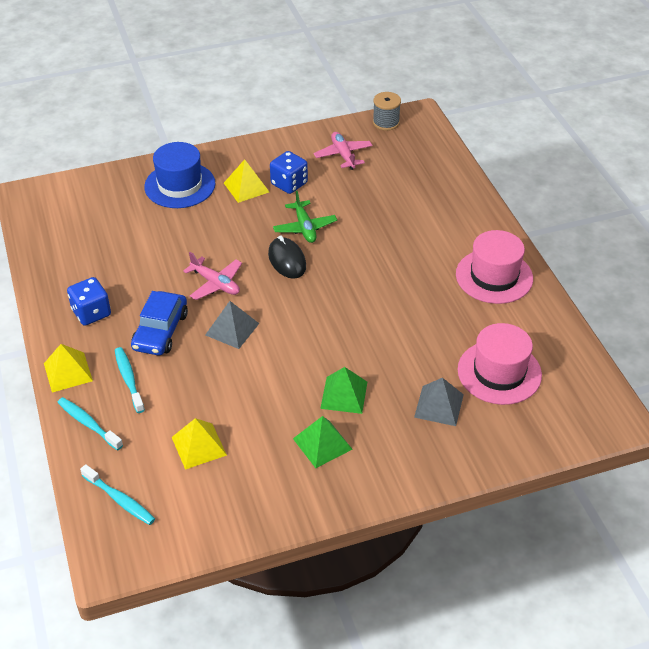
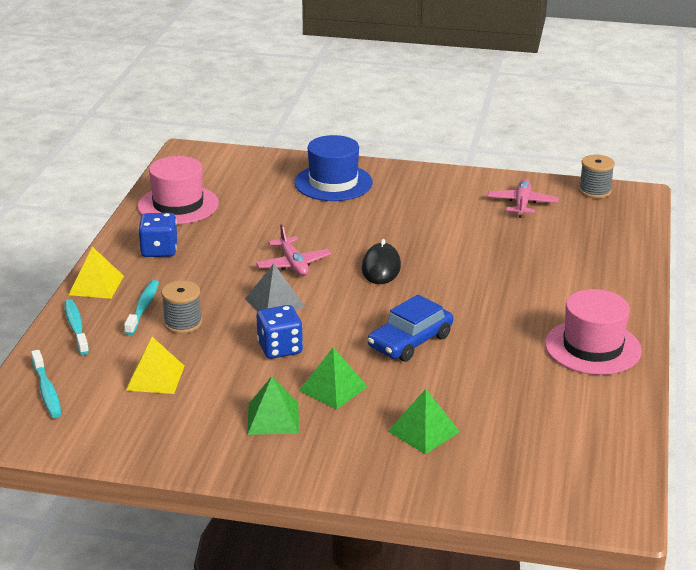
camera: 30 degrees right, 15 degrees down
(160, 331) = (207, 282): blue car -> blue car (410, 341)
(175, 381) = (183, 323): none -> grey spool
(246, 187) = (396, 202): yellow pyramid -> none
(289, 184) = (442, 211): blue dice -> blue dice (280, 348)
(304, 227) = (424, 248): green plane -> none
(439, 405) = (424, 431): grey pyramid -> green pyramid
(499, 372) = (518, 427): pink hat -> pink hat (178, 205)

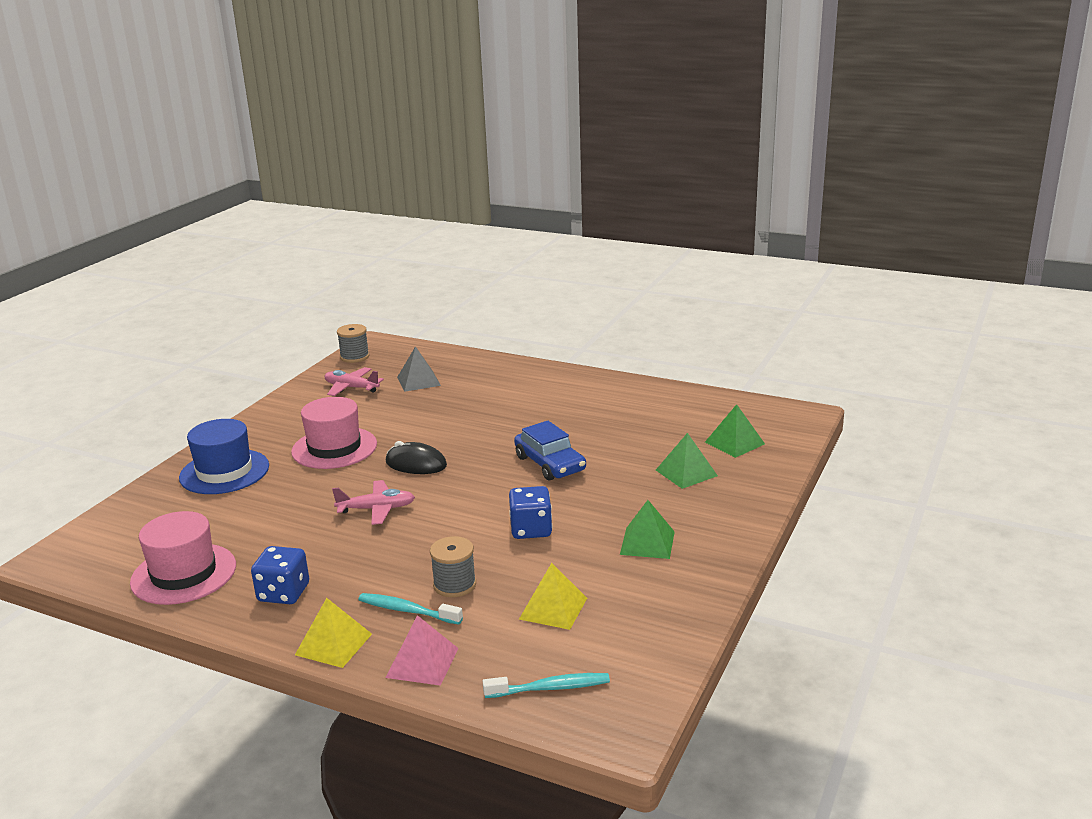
camera: 75 degrees left, 5 degrees down
(76, 327) = (422, 662): turquoise toothbrush -> pink pyramid
(274, 302) = (445, 526): grey pyramid -> grey pyramid (418, 381)
(333, 388) = (609, 508): green pyramid -> green pyramid (734, 443)
(593, 347) = (593, 392): pink hat -> pink hat (334, 448)

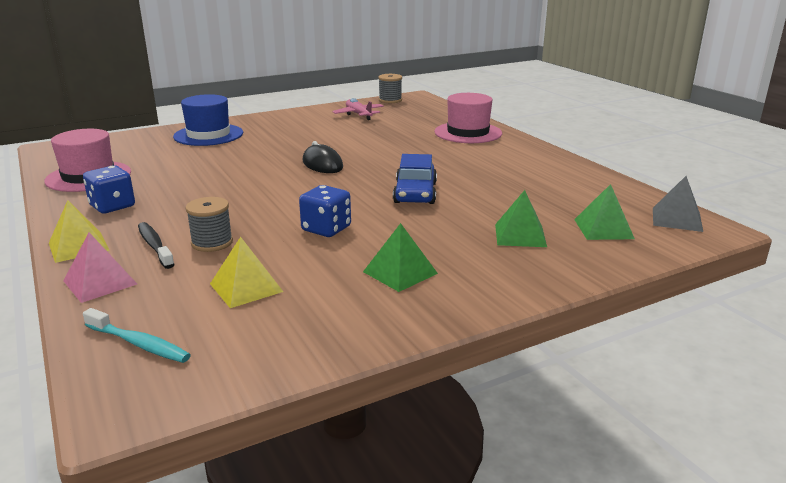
camera: 35 degrees right, 0 degrees up
(334, 448) = (290, 141): pink hat -> pink hat (468, 133)
(376, 509) = (251, 181): pink plane -> none
(407, 610) = (155, 245): turquoise toothbrush -> black toothbrush
(418, 381) = (408, 121): grey pyramid -> grey pyramid (676, 219)

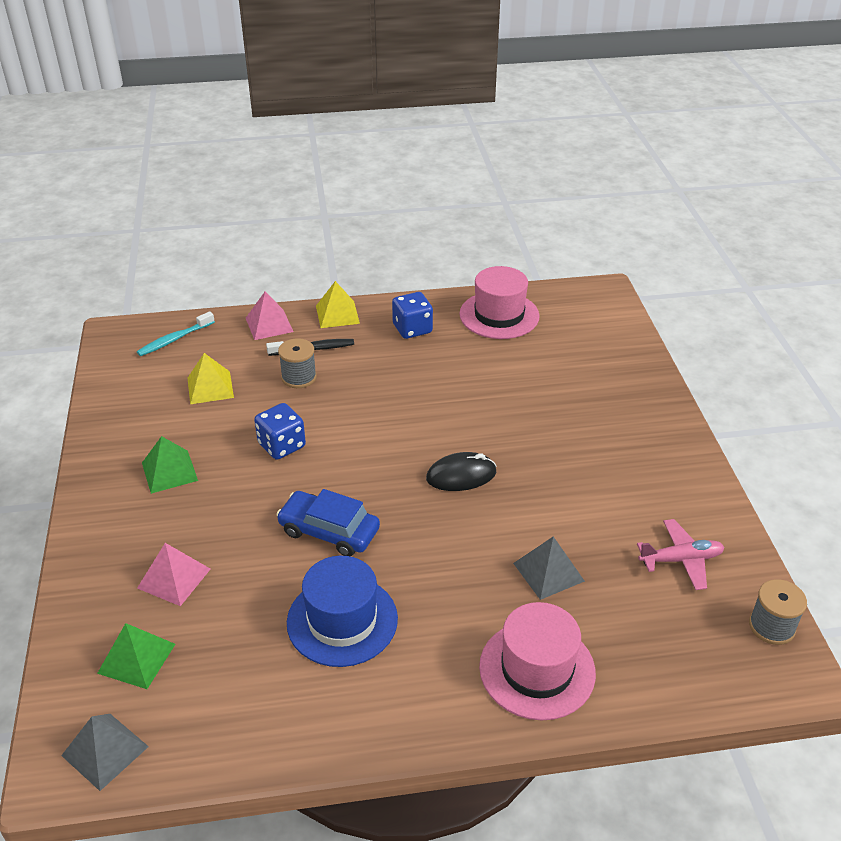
camera: 110 degrees right, 15 degrees up
(208, 135) = (615, 397): blue hat -> blue hat (342, 620)
(394, 136) = (548, 572): none -> grey pyramid
(520, 235) = (174, 578): green pyramid -> pink pyramid

